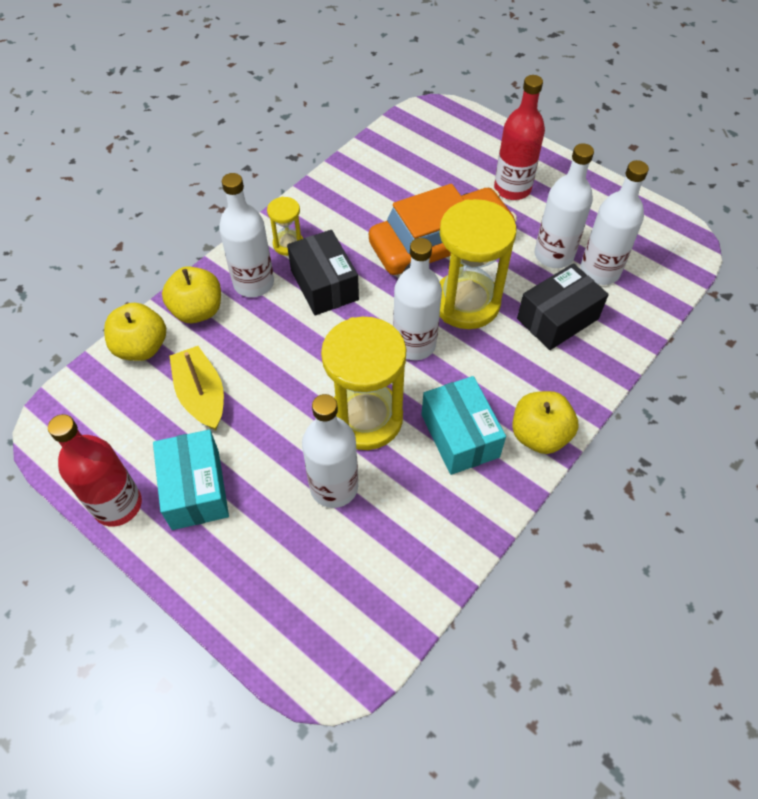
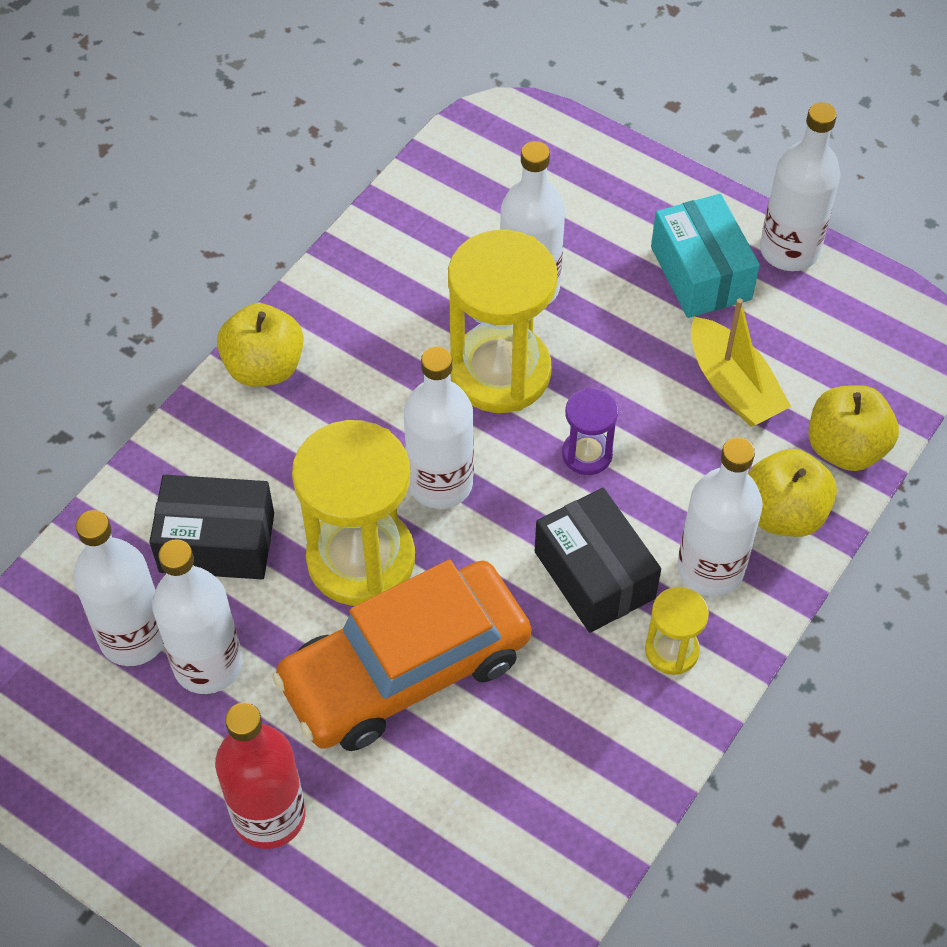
camera: 175 degrees right, 0 degrees up
(117, 505) = (789, 250): red bottle -> white bottle
(314, 356) = (587, 454): none -> purple hourglass
(460, 435) = (371, 359): turquoise box -> none
(557, 319) = (217, 542): black box -> black box turned 45 degrees clockwise

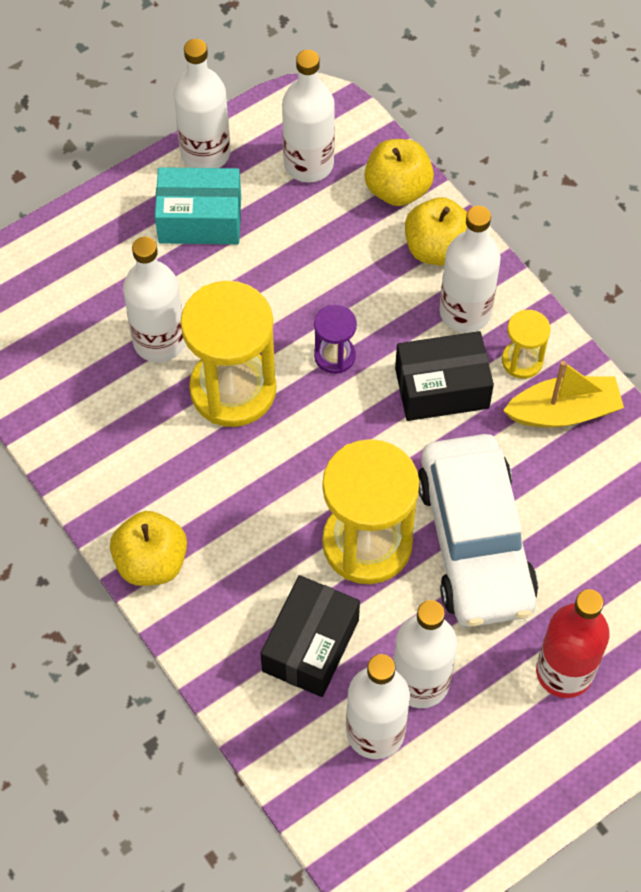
camera: 70 degrees left, 5 degrees up
(405, 669) = (475, 541): orange car -> white car
(440, 483) = (320, 465): white bottle -> white bottle (308, 164)
(733, 386) = (314, 238): yellow boat -> yellow boat (564, 412)

